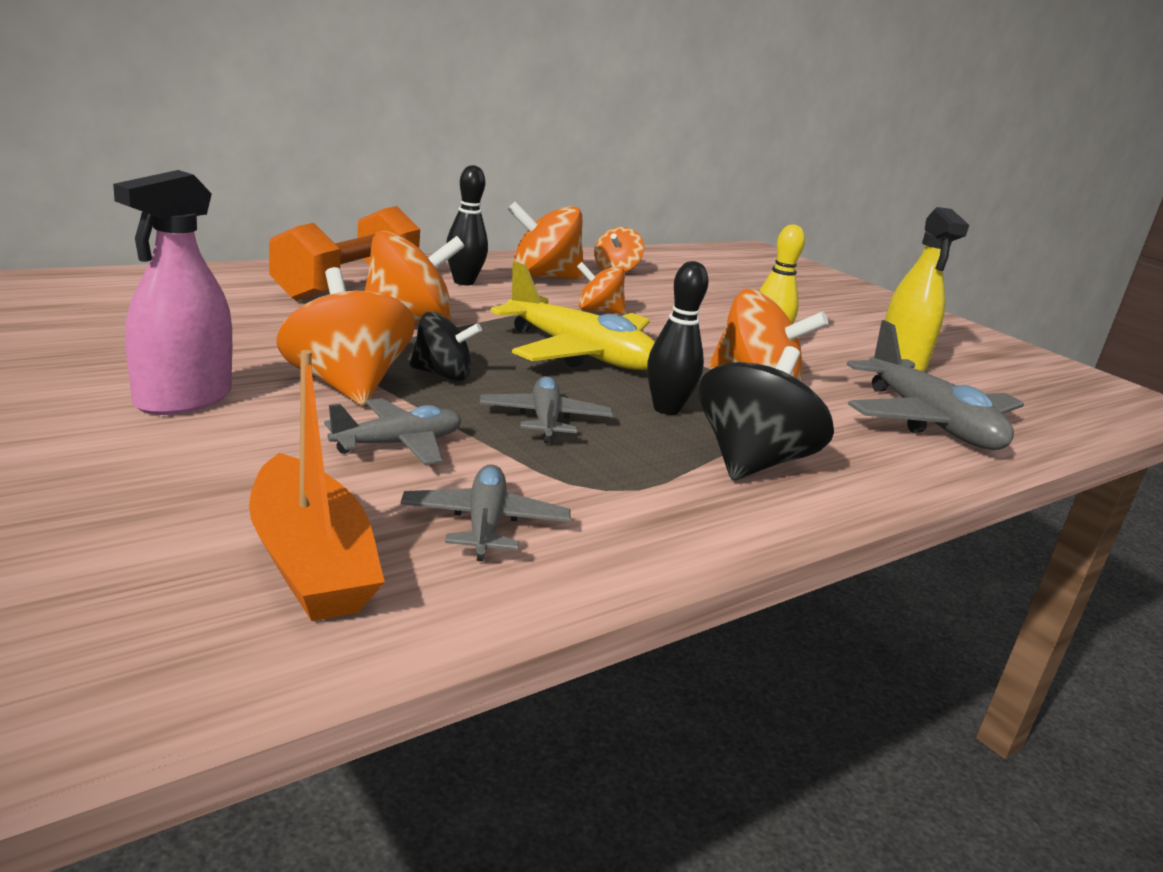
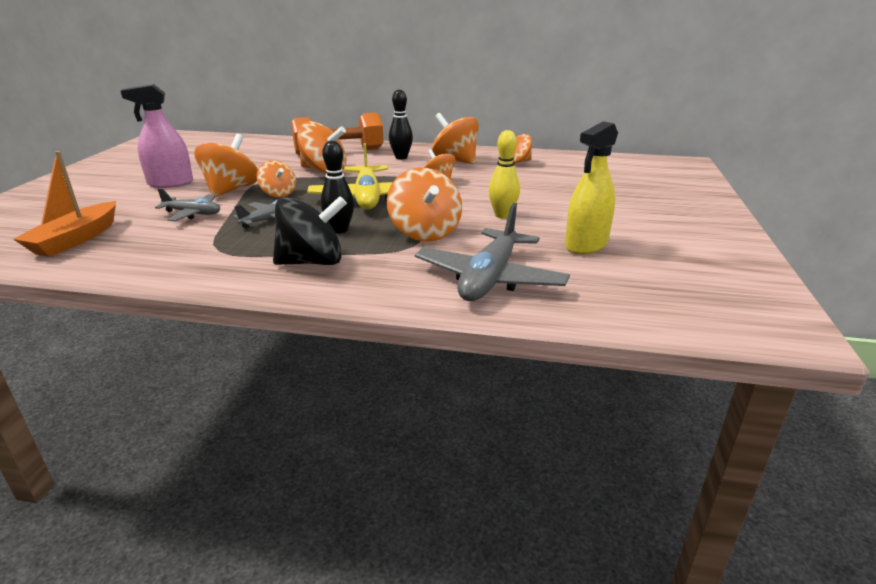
camera: 50 degrees right, 5 degrees up
(442, 375) = (278, 193): black spinning top -> orange spinning top
(485, 524) = (146, 247): grey plane -> none

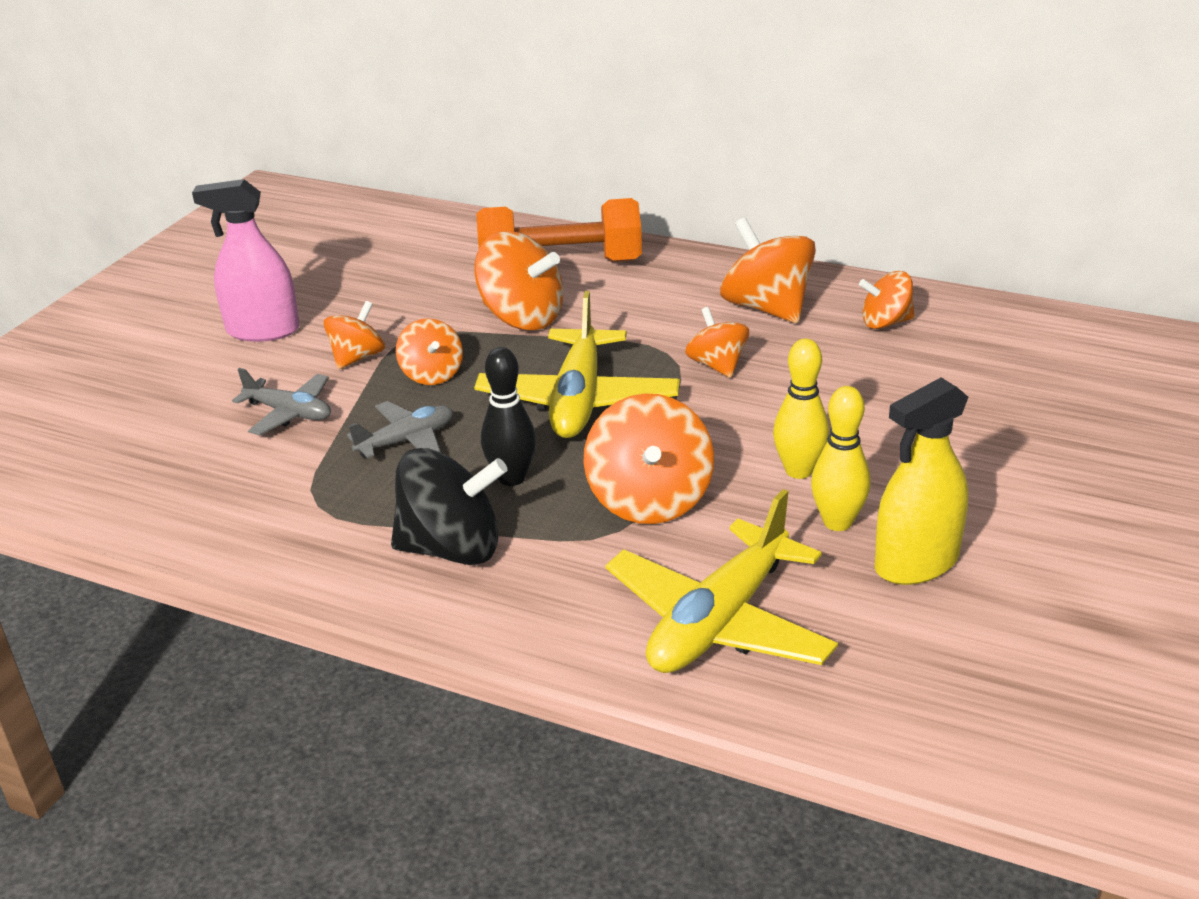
camera: 15 degrees right, 5 degrees up
(76, 239) = (114, 456): orange boat -> none
(231, 190) = (357, 357): orange spinning top -> orange spinning top, size x0.60
(401, 157) = (669, 290): black bowling pin -> none
(489, 278) = (719, 621): grey plane -> yellow plane
(534, 233) = (837, 522): none -> yellow bowling pin

